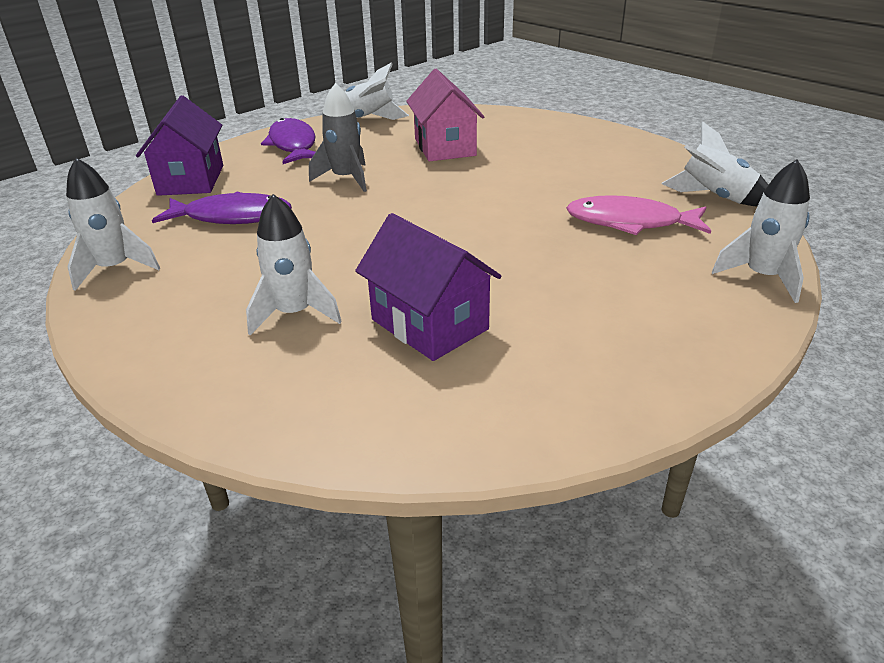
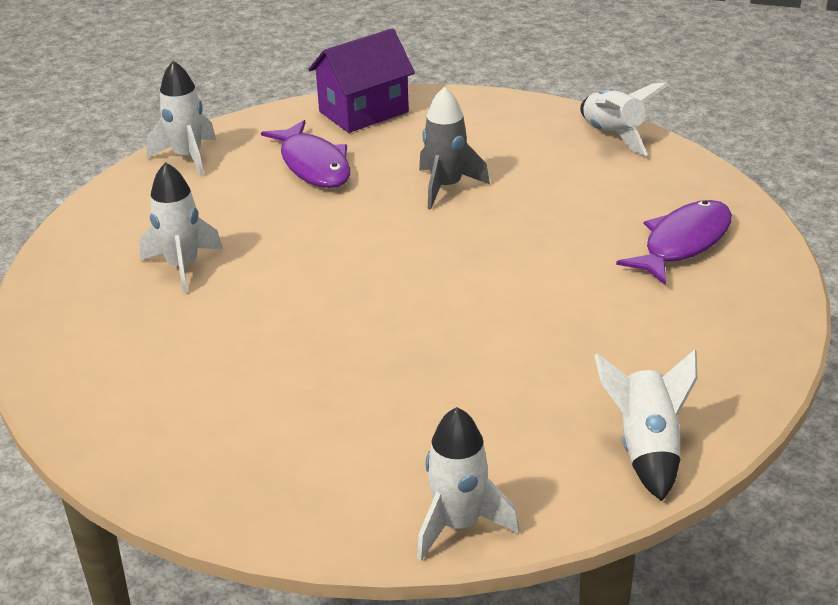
camera: 60 degrees right, 0 degrees up
(293, 145) = (495, 124): purple fish -> purple fish (683, 243)
(429, 324) = (212, 338): purple house -> none
(444, 147) = (590, 212): pink house -> none
(630, 222) = (513, 399): pink fish -> none

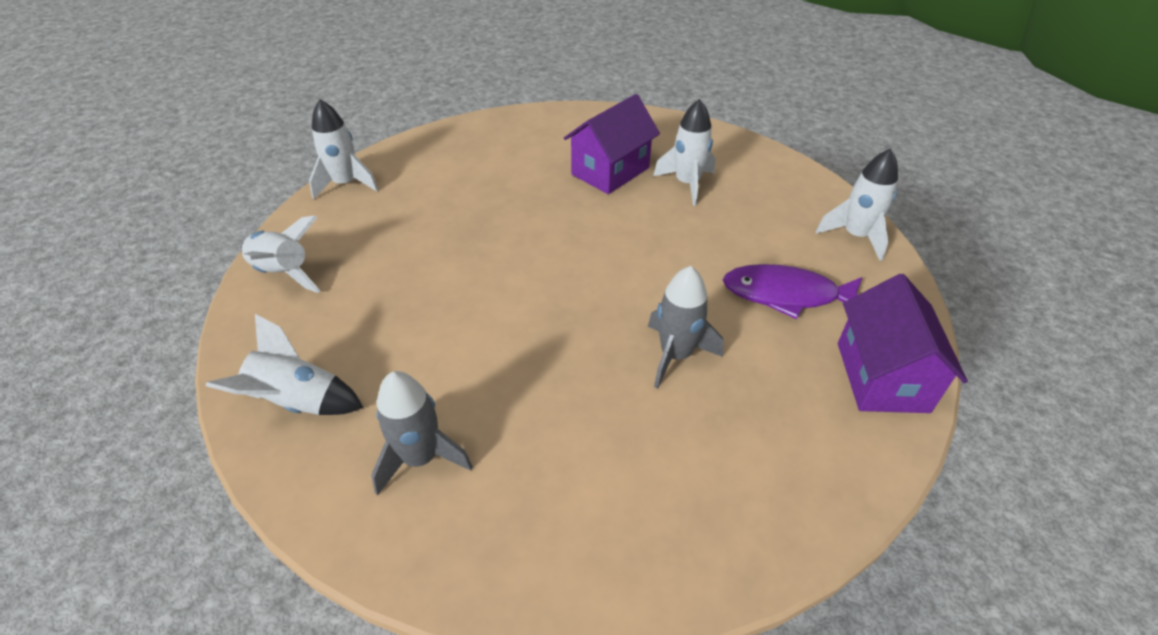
camera: 125 degrees right, 10 degrees up
(205, 325) = (610, 171): none -> purple house
(613, 135) = (664, 568): white rocket -> white rocket (298, 402)
(683, 243) = (420, 458): purple fish -> grey rocket

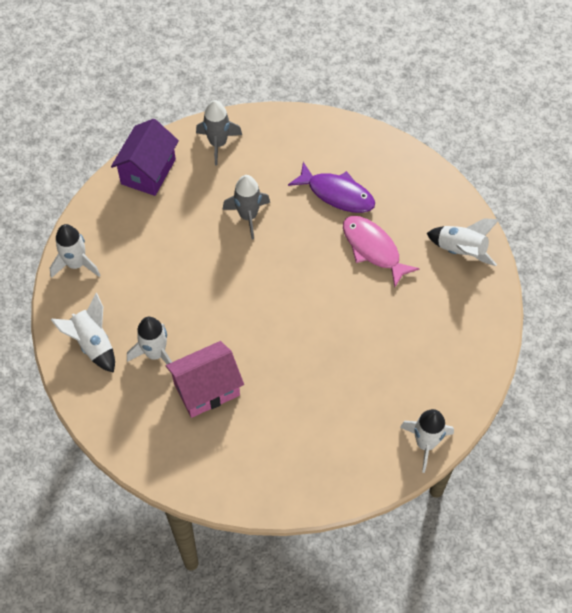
camera: 160 degrees left, 15 degrees up
(283, 273) = (473, 353): white rocket -> white rocket (93, 344)
(420, 458) = (400, 201): grey rocket -> grey rocket (218, 143)
(453, 363) = (373, 249): none -> pink fish
(610, 171) = (206, 389): purple house -> pink house
(786, 295) = (158, 234): purple fish -> purple fish (337, 194)

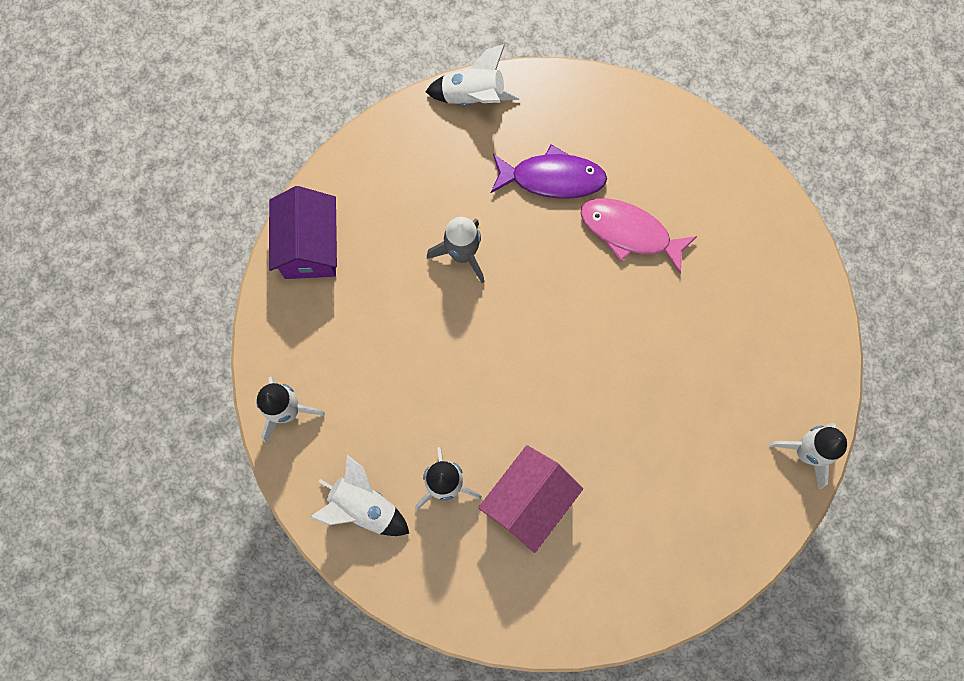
camera: 25 degrees left, 15 degrees up
(218, 143) = (376, 171): grey rocket -> none
(461, 251) = (730, 190): white rocket -> white rocket (473, 97)

